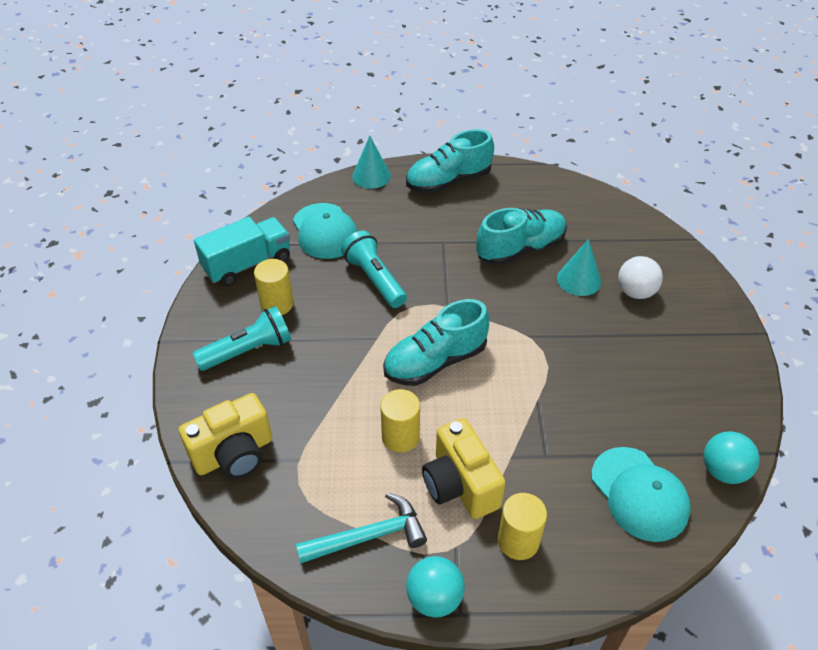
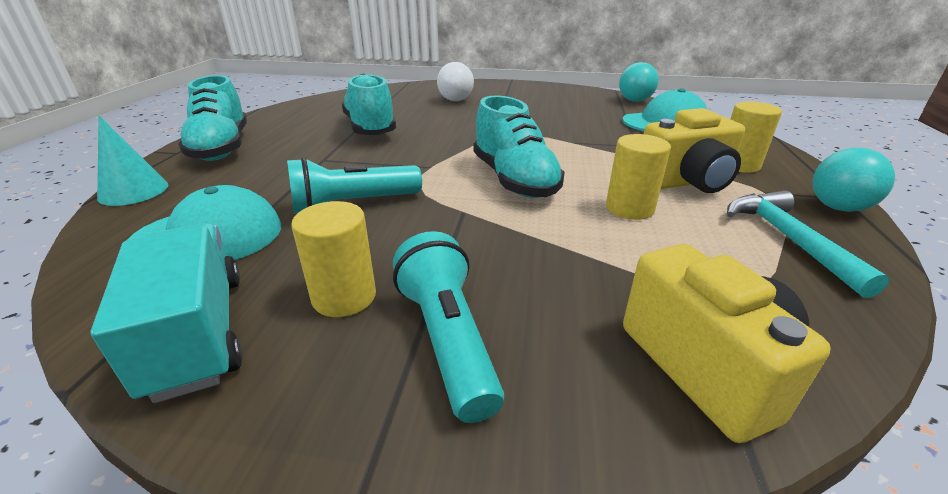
camera: 80 degrees left, 15 degrees down
(579, 280) = (429, 114): turquoise cone -> none

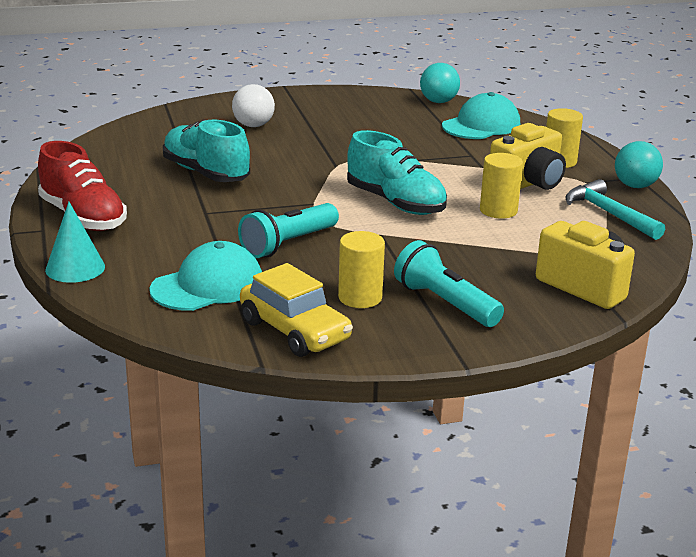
camera: 25 degrees left, 5 degrees down
(198, 333) = (295, 331): turquoise truck -> yellow car
(221, 148) = (83, 217): turquoise shoe -> red shoe

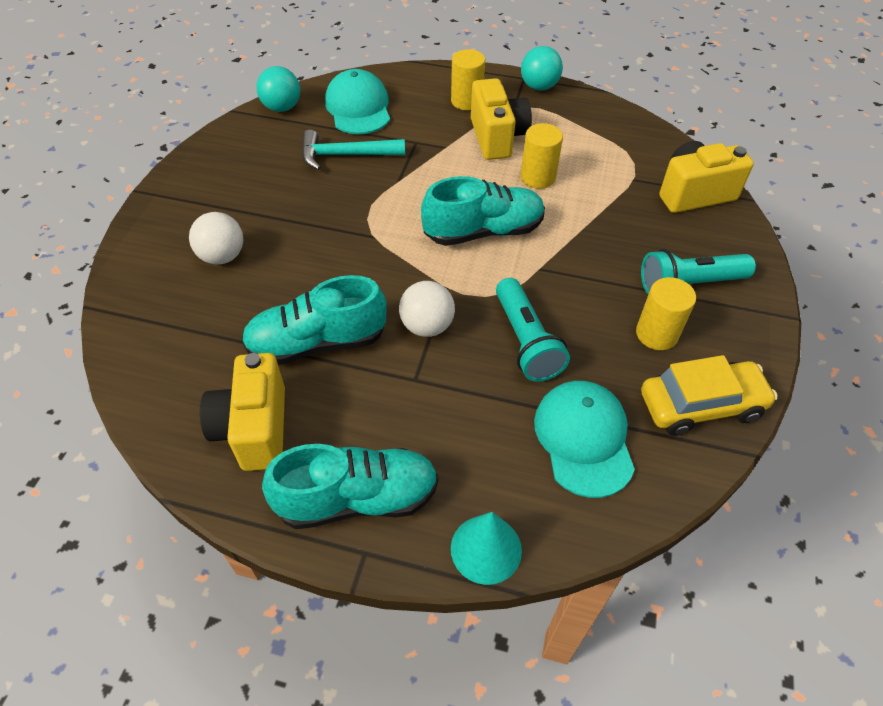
camera: 60 degrees left, 25 degrees up
(83, 217) = (357, 498): red shoe -> turquoise shoe
(112, 174) = (254, 428): none -> yellow camera
(263, 205) = (427, 326): none -> white ball
(609, 214) = (579, 123): turquoise hammer -> turquoise hammer (346, 155)

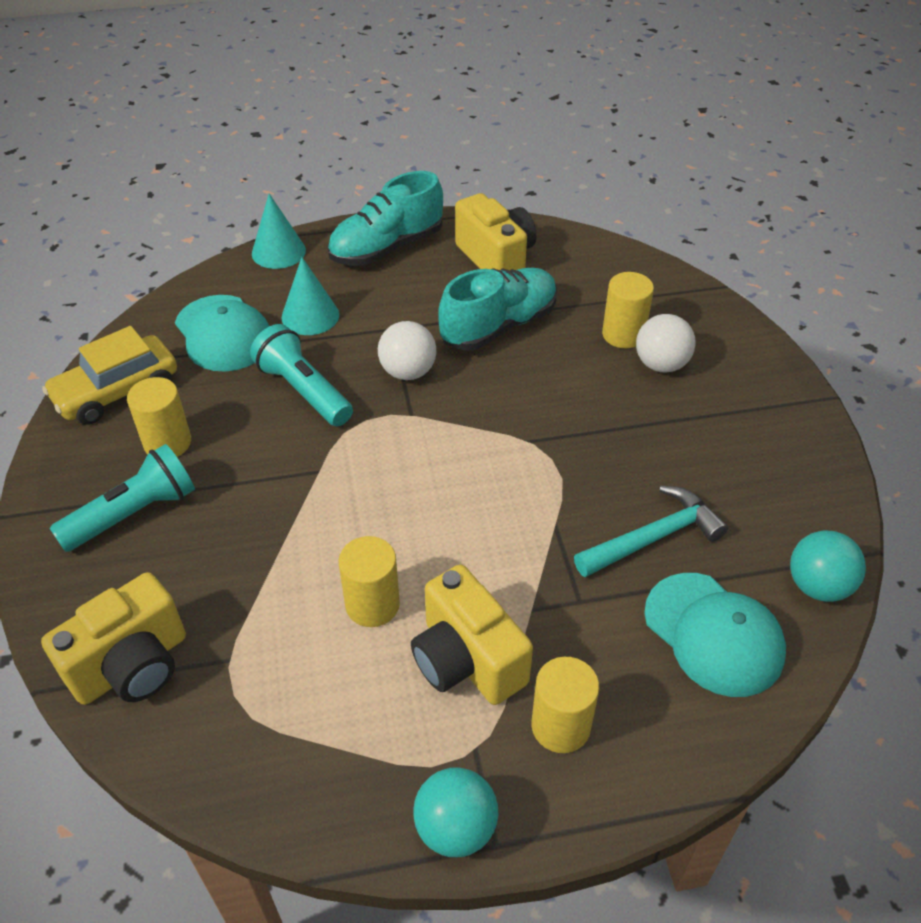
camera: 155 degrees right, 5 degrees down
(223, 293) = (623, 334): none -> yellow cylinder
(483, 231) = (405, 492): turquoise shoe -> none
(487, 427) = (310, 316): none -> turquoise cone

